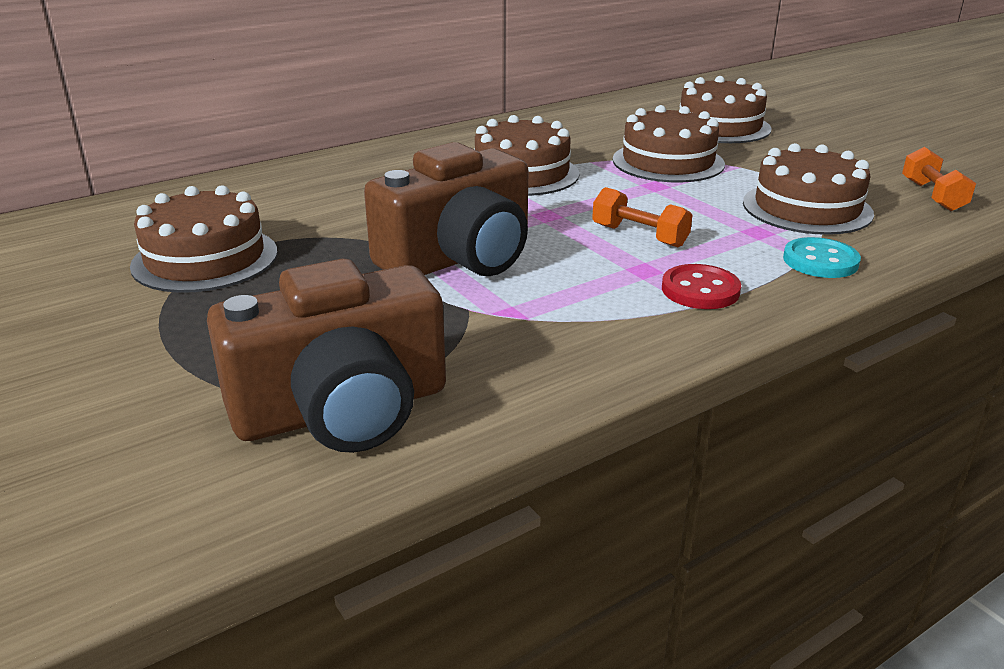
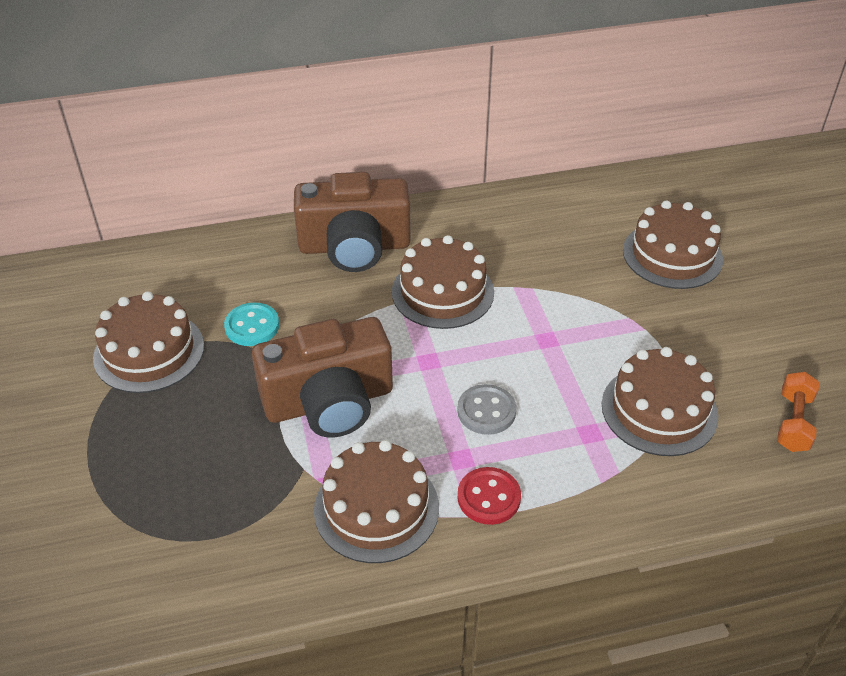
camera: 20 degrees right, 15 degrees up
(342, 409) = (169, 554): brown camera -> brown camera (354, 246)
(639, 236) = (486, 411): orange dumbbell -> grey button
(668, 162) = (583, 304): brown cake -> brown cake (376, 508)
(820, 261) = (614, 488): turquoise button -> turquoise button (252, 326)

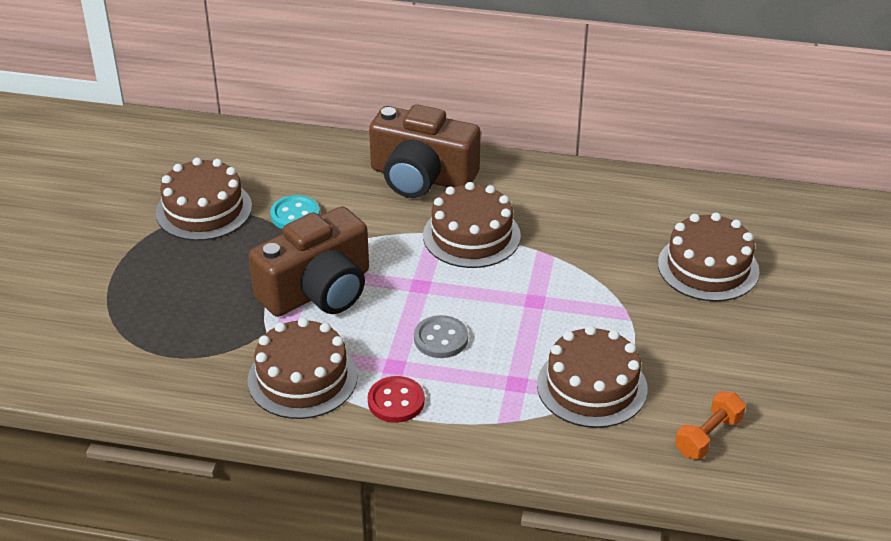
camera: 25 degrees right, 5 degrees down
(329, 402) = (318, 290): brown camera -> brown camera turned 45 degrees counterclockwise

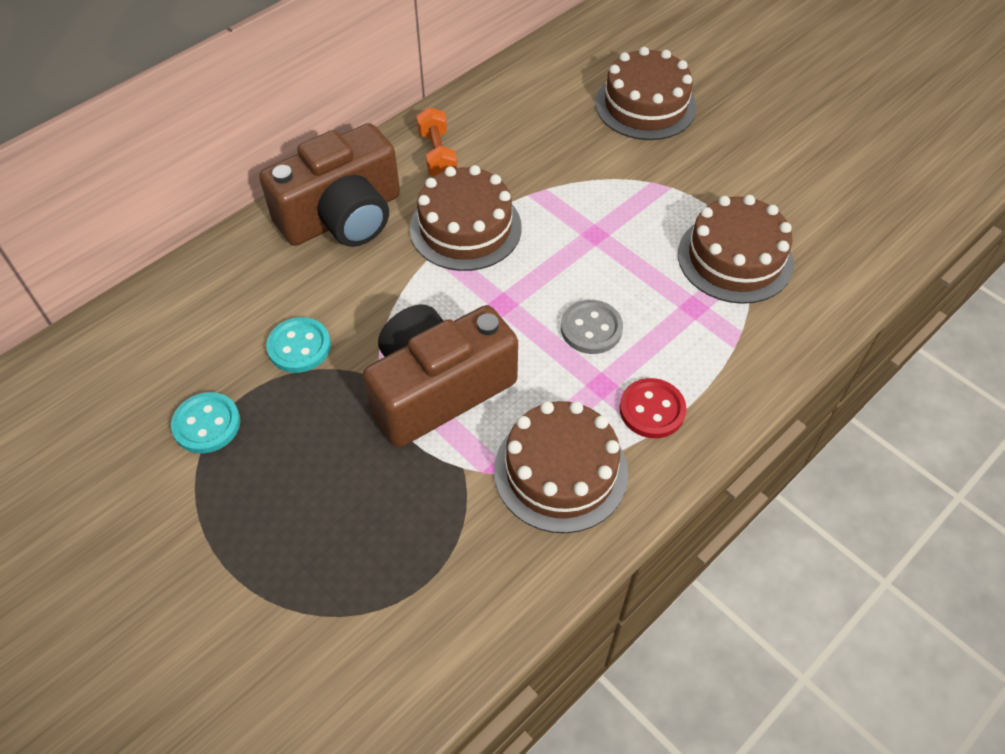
camera: 55 degrees left, 15 degrees up
(204, 210) = (207, 424): brown cake -> turquoise button
(318, 290) = (438, 389): brown camera -> brown camera turned 120 degrees counterclockwise
(708, 436) = (845, 221): orange dumbbell -> orange dumbbell (437, 155)

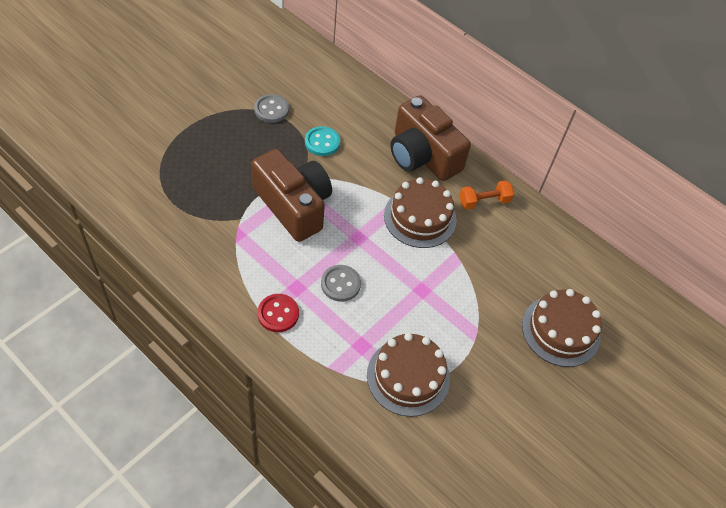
camera: 80 degrees right, 0 degrees up
(207, 424) = (271, 109): turquoise button -> grey button
(560, 471) = (236, 264): brown cake -> none

